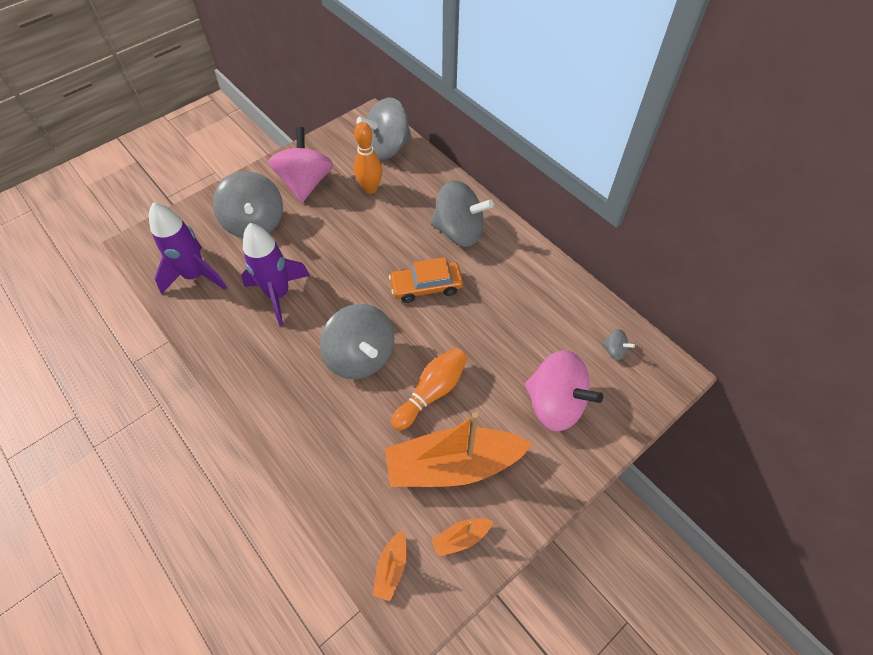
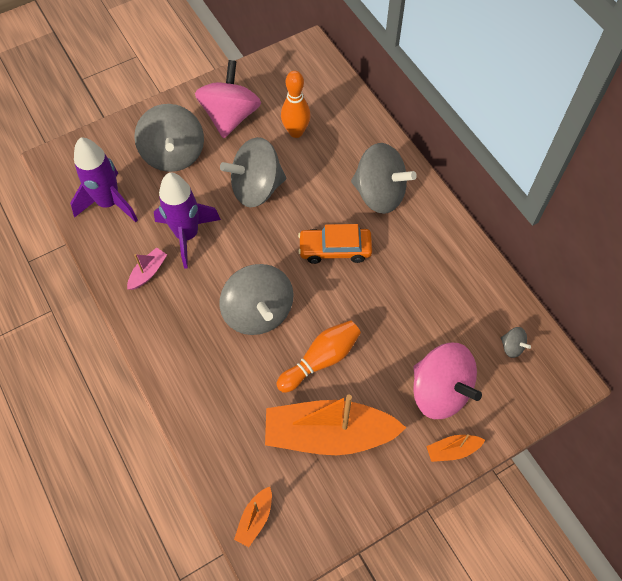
camera: 10 degrees right, 5 degrees up
(243, 335) = (148, 272): none -> pink boat
(387, 148) = (321, 87): grey spinning top -> grey spinning top (256, 188)
(461, 538) = (323, 503): orange boat -> orange boat (452, 450)

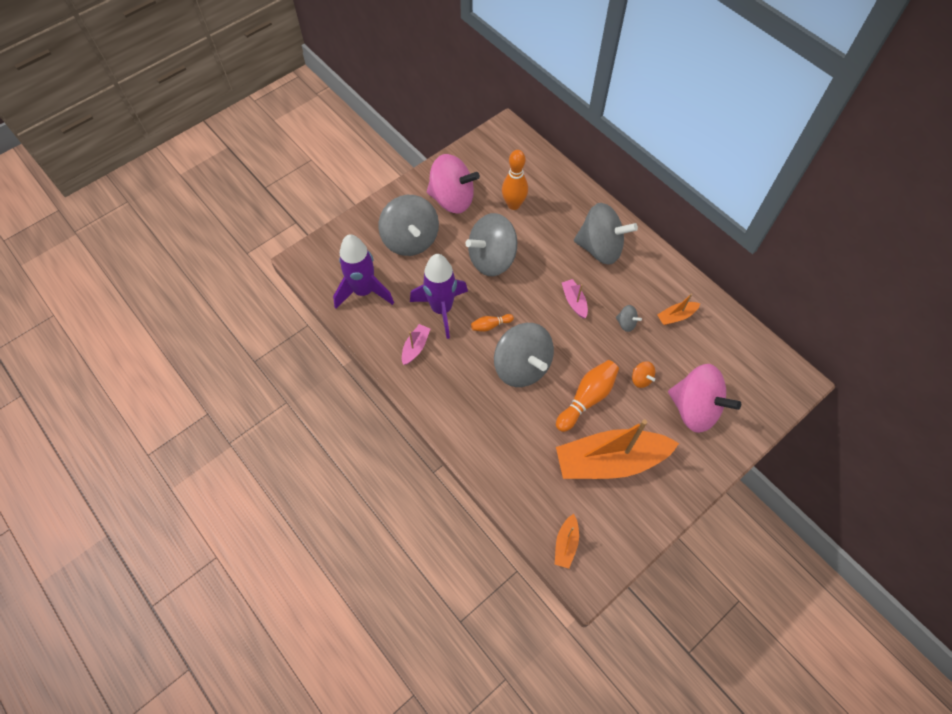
camera: 10 degrees left, 0 degrees up
(230, 116) = (452, 199): pink spinning top -> pink spinning top turned 105 degrees clockwise
(235, 261) = (490, 325): none -> orange bowling pin
(335, 249) = (574, 301): orange car -> pink boat
(387, 347) = (641, 379): none -> orange spinning top
(452, 450) = (717, 456): orange boat -> orange boat (676, 316)
(512, 347) = (745, 361): grey spinning top -> grey spinning top (626, 323)

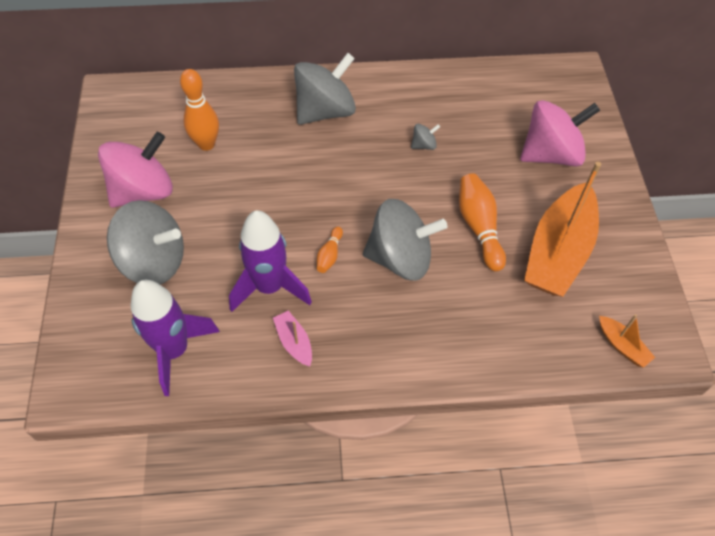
camera: 55 degrees left, 5 degrees down
(492, 259) = (252, 203): grey spinning top -> none
(574, 301) = (365, 168): pink boat -> none
(641, 379) = (491, 172): orange spinning top -> none
(676, 316) = (448, 105): orange boat -> none

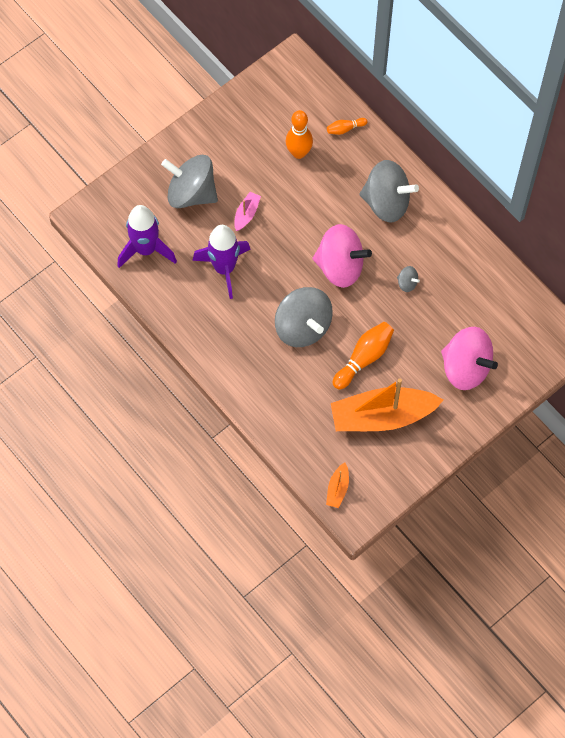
camera: 55 degrees right, 10 degrees up
(143, 191) = (234, 146): pink spinning top -> pink spinning top (340, 266)
(154, 261) = (191, 193): grey spinning top -> grey spinning top turned 135 degrees clockwise
(294, 342) = (199, 307): pink boat -> pink boat (246, 214)
(329, 255) = (273, 285): orange bowling pin -> orange bowling pin (345, 129)

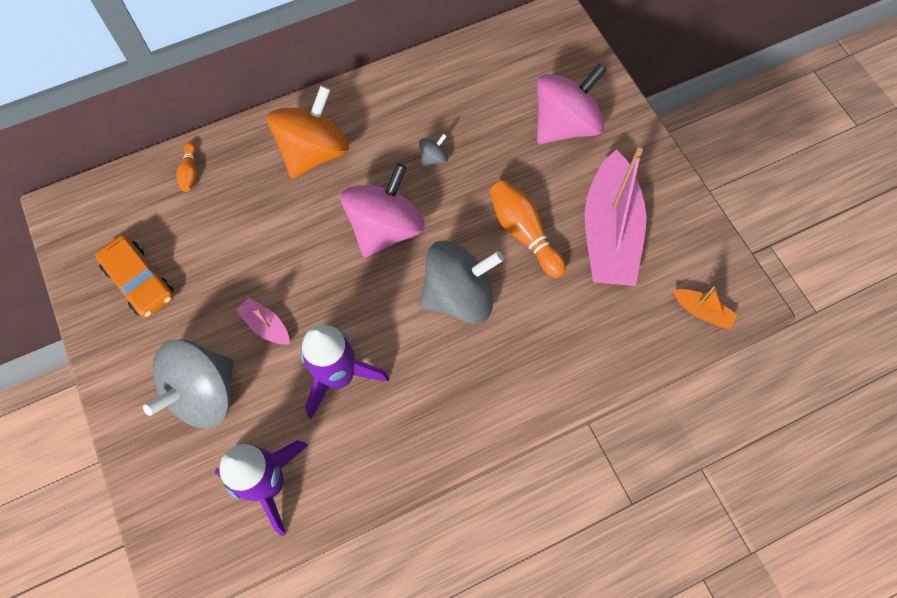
camera: 75 degrees left, 0 degrees up
(255, 128) = (139, 281): none -> orange car
(299, 152) = (201, 236): orange bowling pin -> none
(382, 416) = (609, 233): orange boat -> pink boat
(386, 202) = (314, 152): grey spinning top -> orange spinning top

